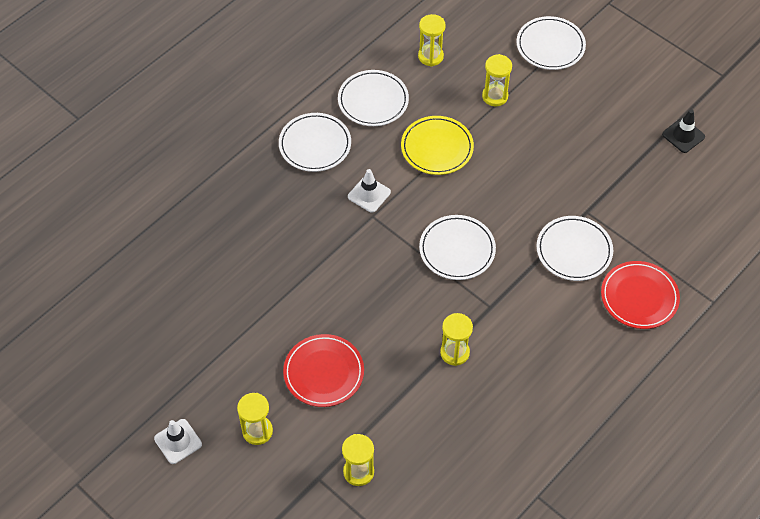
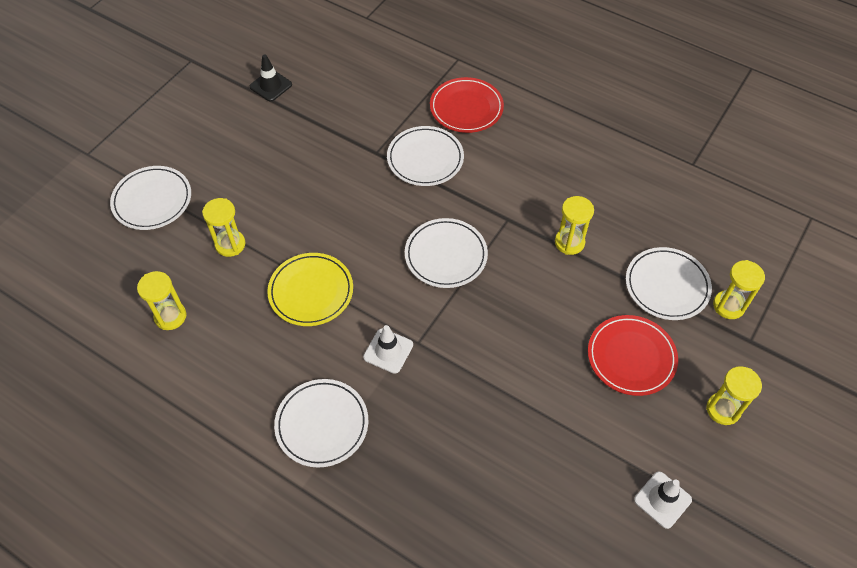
camera: 100 degrees left, 0 degrees up
(178, 441) = (768, 492): white traffic cone -> white traffic cone (662, 500)
(373, 101) = (245, 369): white plate -> white plate (667, 286)

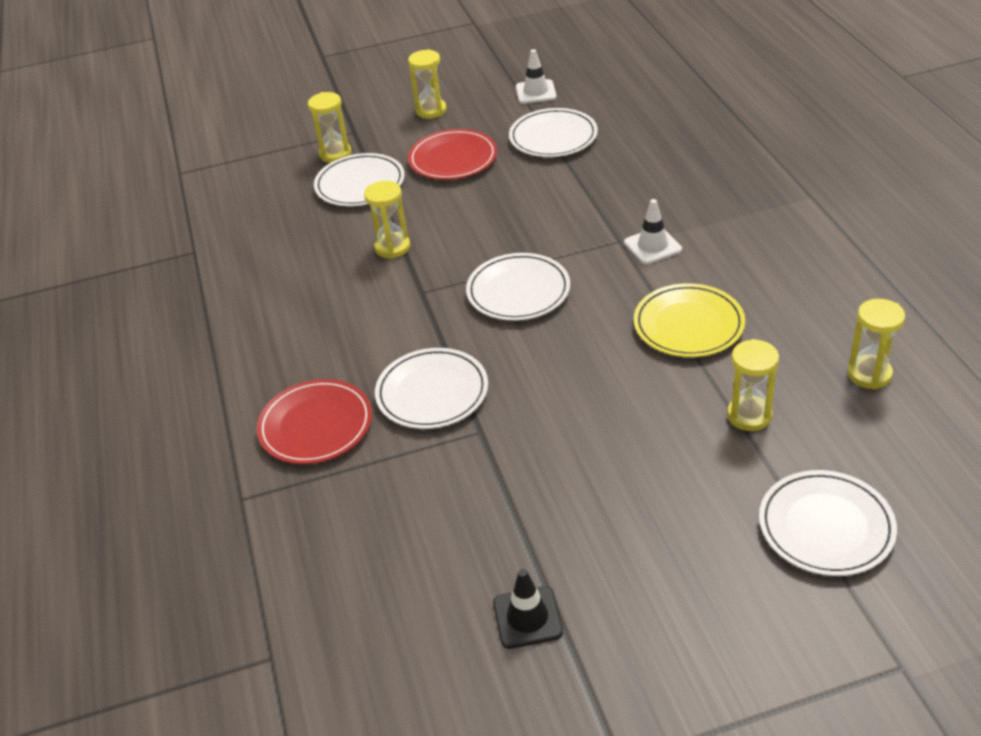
camera: 135 degrees left, 15 degrees down
(322, 424) = (760, 225): white plate -> white plate (553, 137)

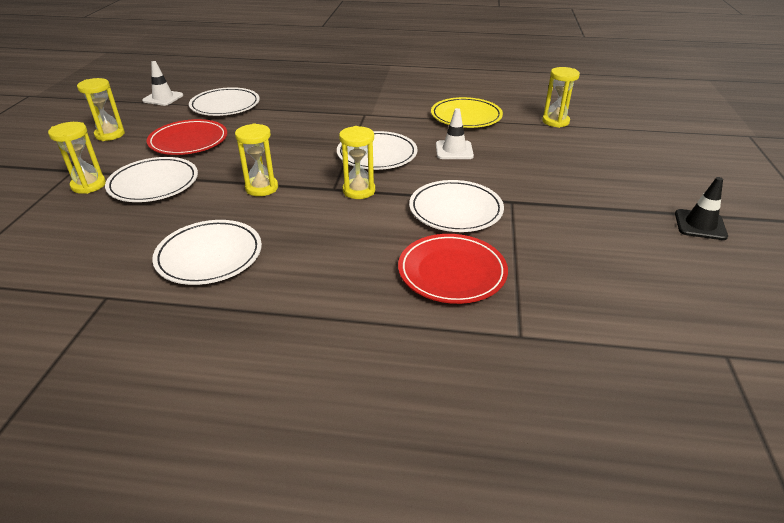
camera: 70 degrees left, 5 degrees down
(652, 246) = (383, 107): white traffic cone -> white traffic cone (454, 150)
(826, 527) = (650, 126): white plate -> white plate (209, 256)
(869, 374) = (544, 90): yellow hourglass -> yellow hourglass (359, 191)

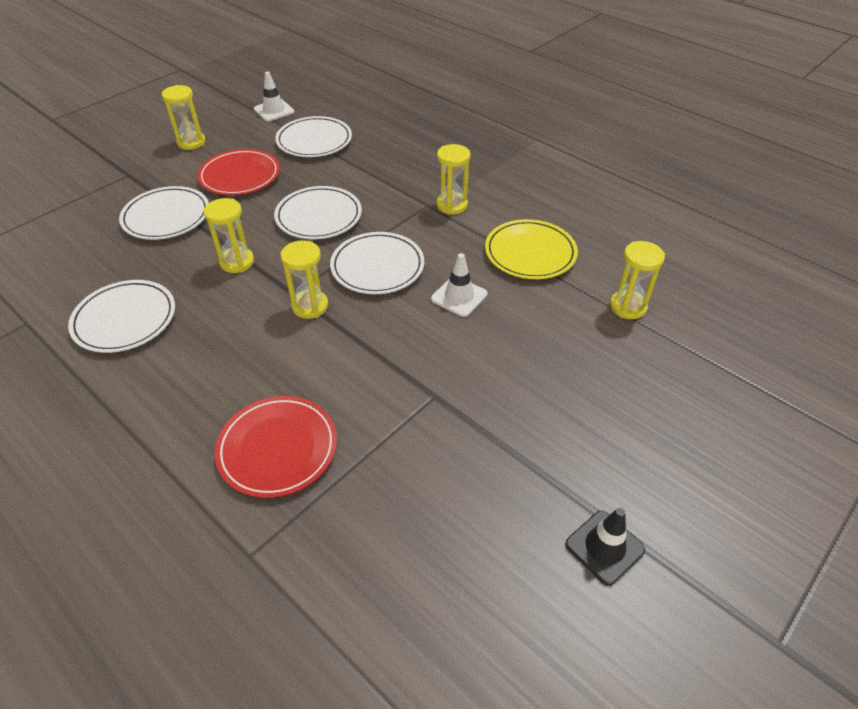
camera: 35 degrees right, 10 degrees up
(88, 185) = (123, 197): yellow hourglass -> yellow hourglass (452, 205)
(455, 210) = (367, 377): white plate -> white plate (319, 216)

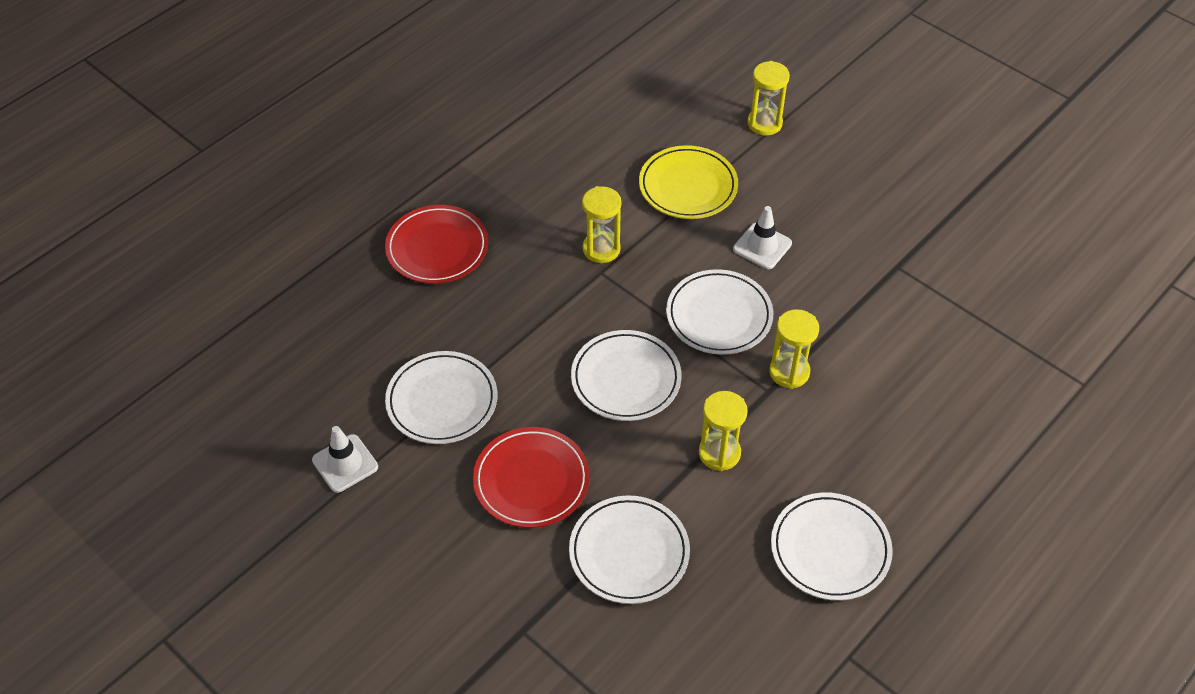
camera: 90 degrees left, 5 degrees up
(191, 142) = (434, 563): yellow hourglass -> none
(277, 448) = (978, 378): red plate -> red plate (437, 248)
(604, 547) = (1022, 171): black traffic cone -> none

